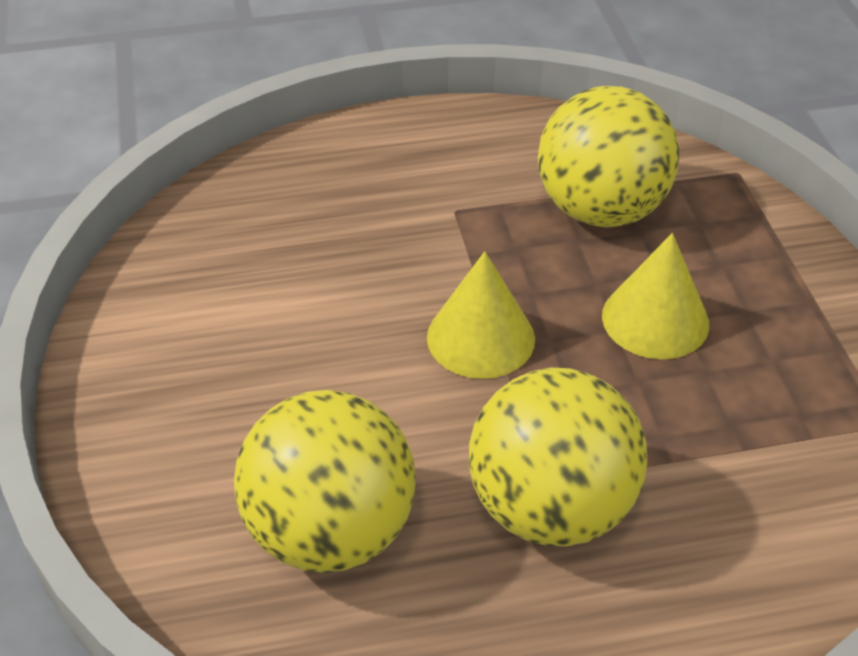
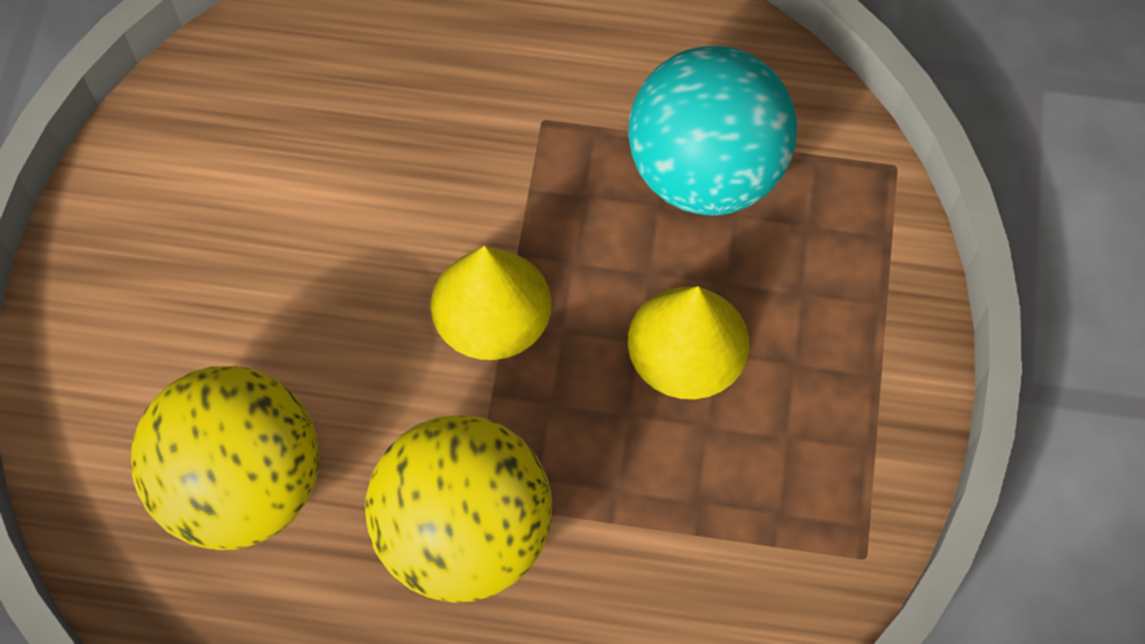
camera: 20 degrees right, 20 degrees up
(600, 210) = (705, 171): yellow ball -> turquoise ball

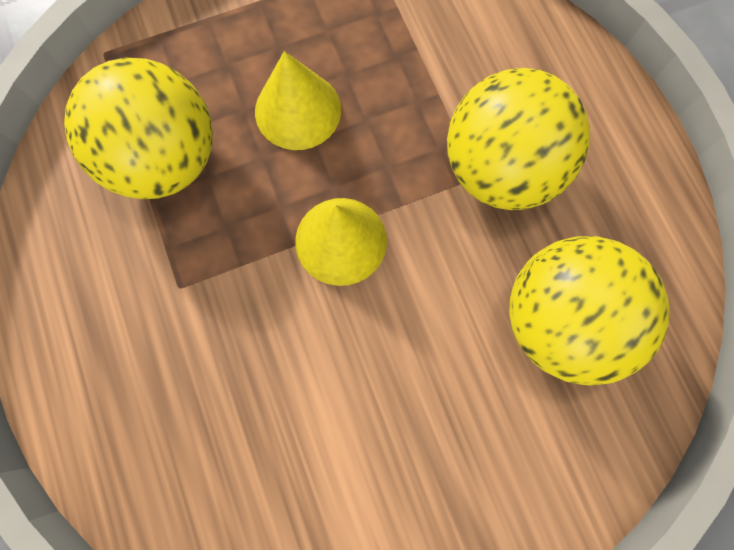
camera: 120 degrees left, 10 degrees up
(705, 171) = (166, 160): turquoise ball -> yellow ball

